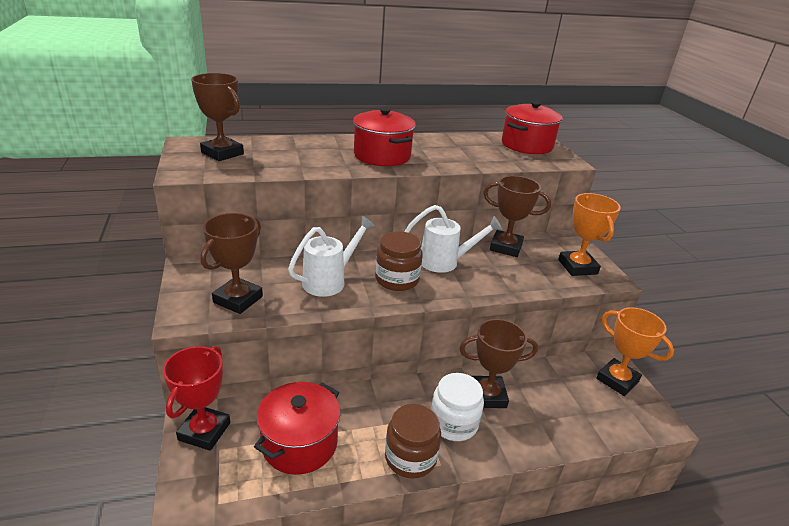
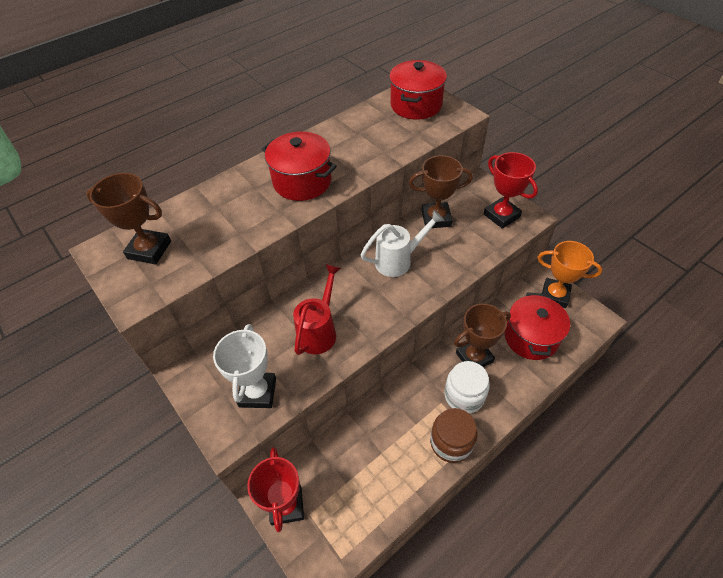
camera: 20 degrees left, 20 degrees up
(238, 299) = (257, 392): brown trophy -> white trophy
(299, 443) = (366, 475): red pot -> red pot (531, 337)
(329, 281) = (319, 331): white watering can -> red watering can
(397, 279) = (372, 301): brown jar -> none
(577, 267) = (501, 215): orange trophy -> red trophy

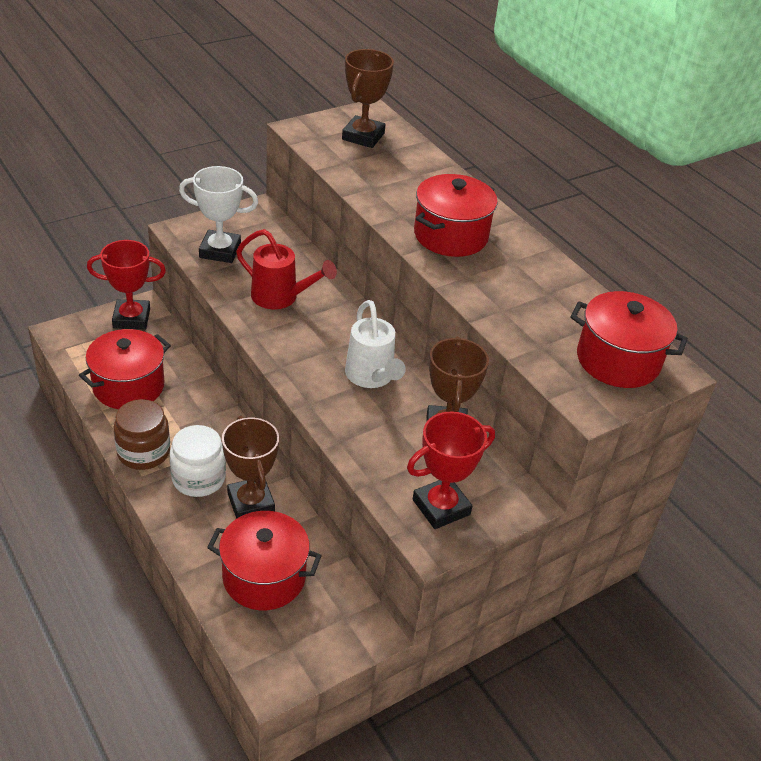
camera: 90 degrees right, 10 degrees down
(380, 478) = (128, 386): none -> red pot
(554, 295) = (334, 635): orange trophy -> none

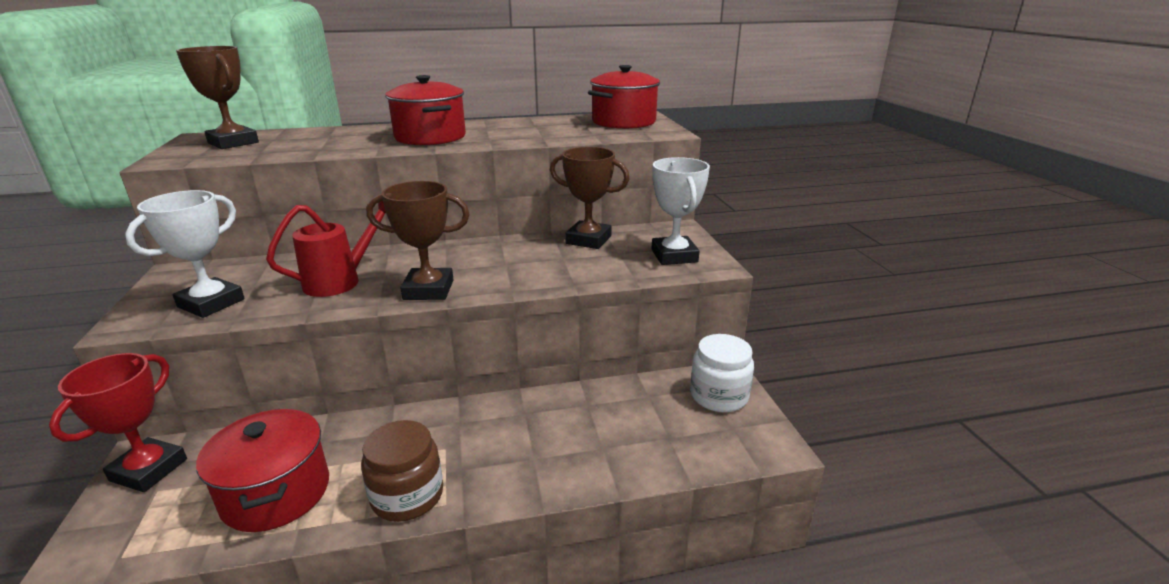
camera: 65 degrees left, 15 degrees down
(198, 478) = (483, 453): white jar -> white jar (719, 396)
(250, 503) = (541, 420): brown trophy -> brown trophy (428, 290)
(264, 577) = (645, 428): red pot -> none
(371, 377) = (500, 257): white watering can -> none
(441, 507) = (674, 256): red trophy -> white trophy

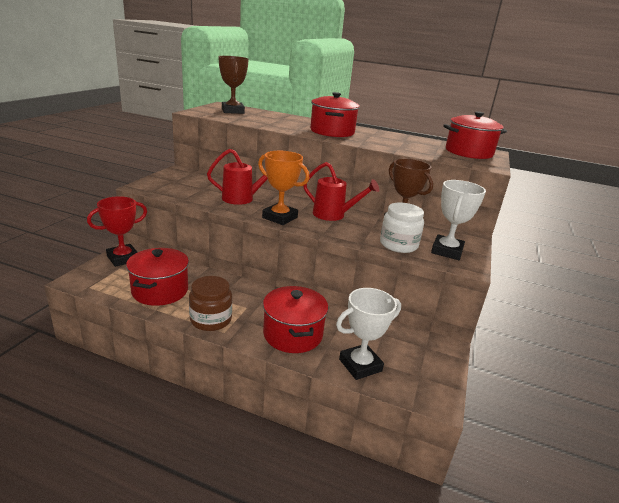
camera: 30 degrees right, 0 degrees up
(211, 303) = (179, 189): white trophy -> white trophy (360, 365)
(428, 290) = (280, 217): brown trophy -> orange trophy
(497, 259) = (333, 215): none -> red watering can
(544, 454) = (293, 334): none -> red pot
(719, 396) = (429, 355): white jar -> white jar (398, 245)

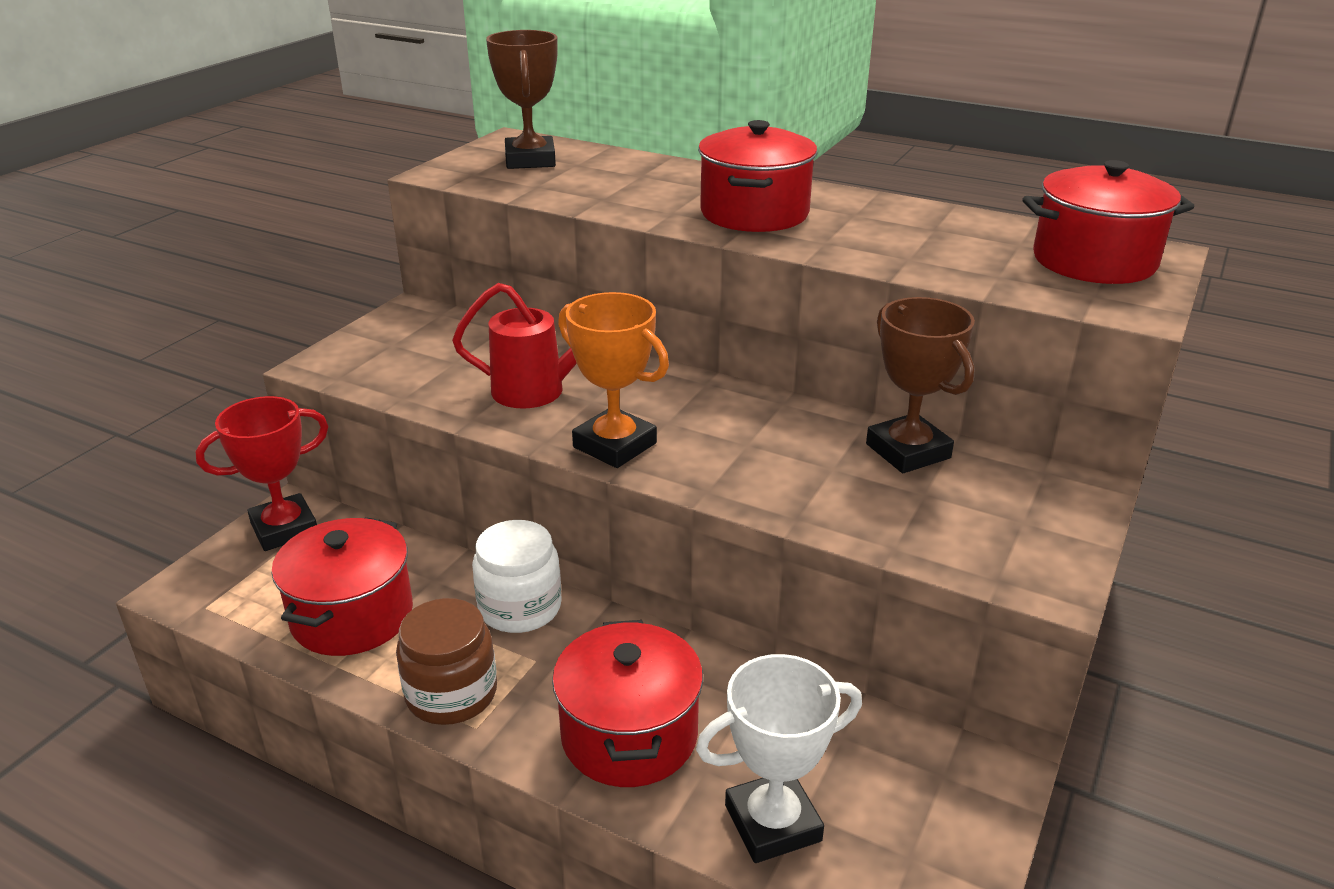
camera: 10 degrees right, 5 degrees up
(333, 215) = (745, 432): red watering can -> none
(398, 245) = (887, 520): white jar -> white jar (520, 607)
(447, 251) = (1007, 537): white trophy -> none

